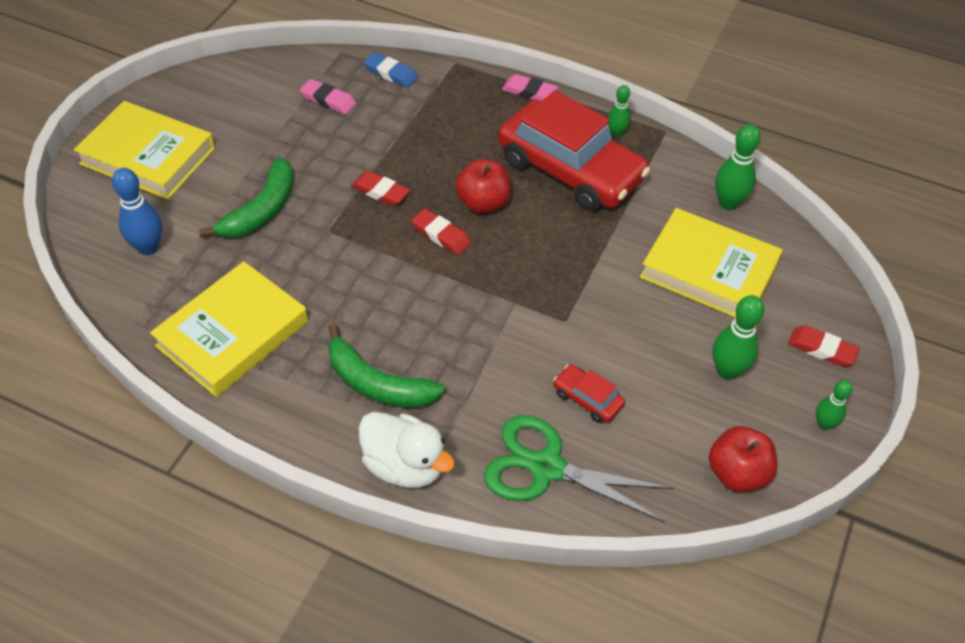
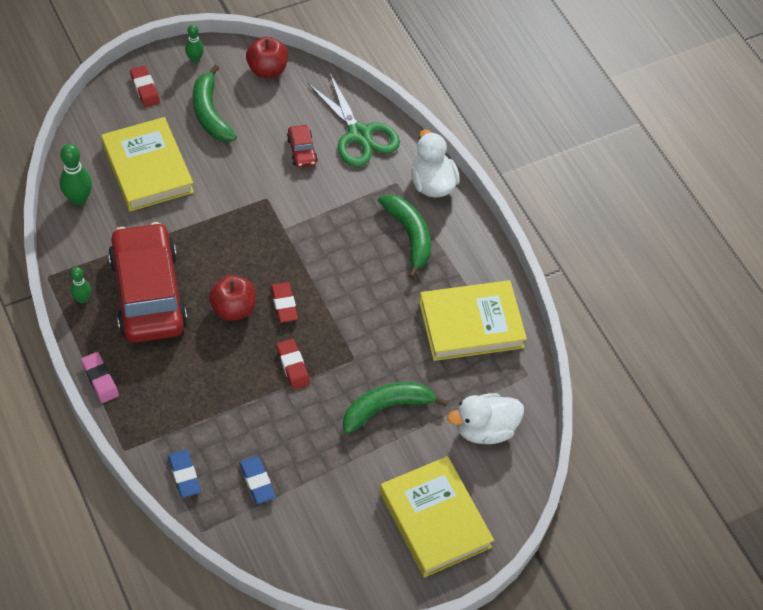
camera: 145 degrees left, 5 degrees up
(148, 247) = (484, 429): blue bowling pin -> white duck
(328, 100) = (257, 481): pink eraser -> blue eraser
(727, 371) = (210, 113): green bowling pin -> green banana

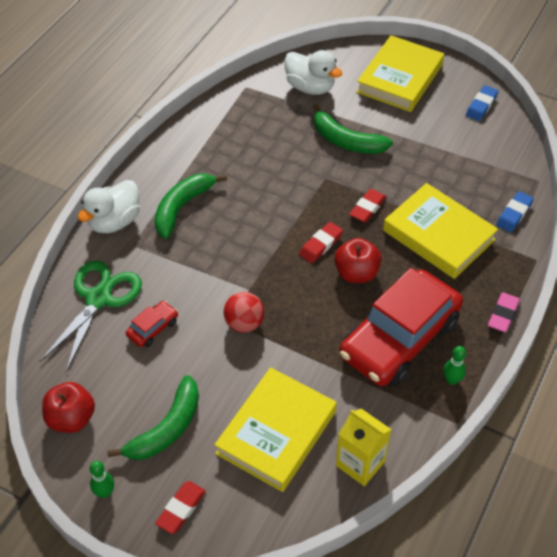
camera: 120 degrees left, 5 degrees down
(78, 199) = (360, 463): green bowling pin -> yellow carton
(254, 206) = (244, 323): none -> red ball
(257, 481) = (473, 174): blue eraser -> blue eraser (481, 105)
(471, 324) = (232, 133): yellow book -> yellow book (438, 235)

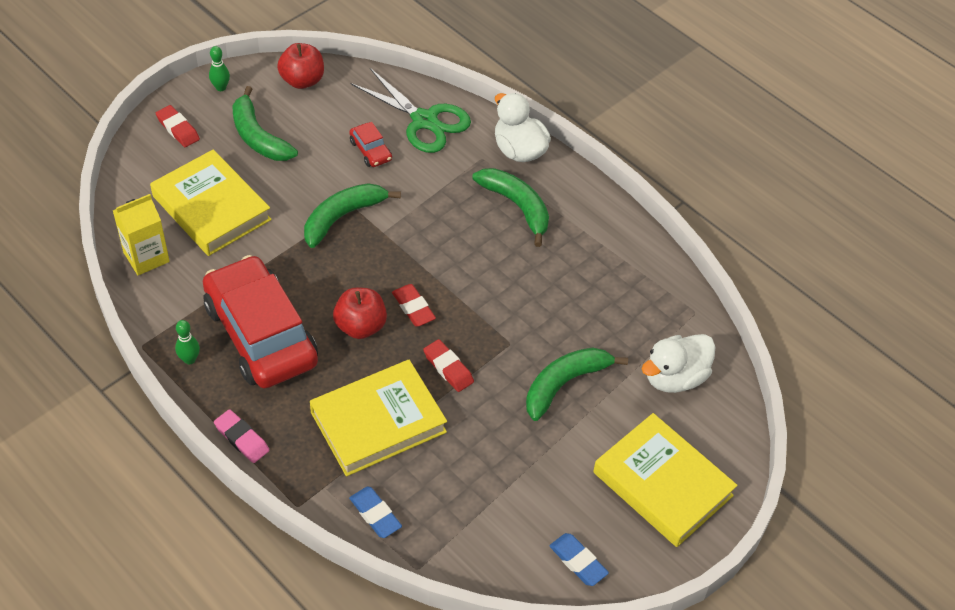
camera: 105 degrees right, 0 degrees up
(244, 323) = (342, 217): red ball -> green banana

